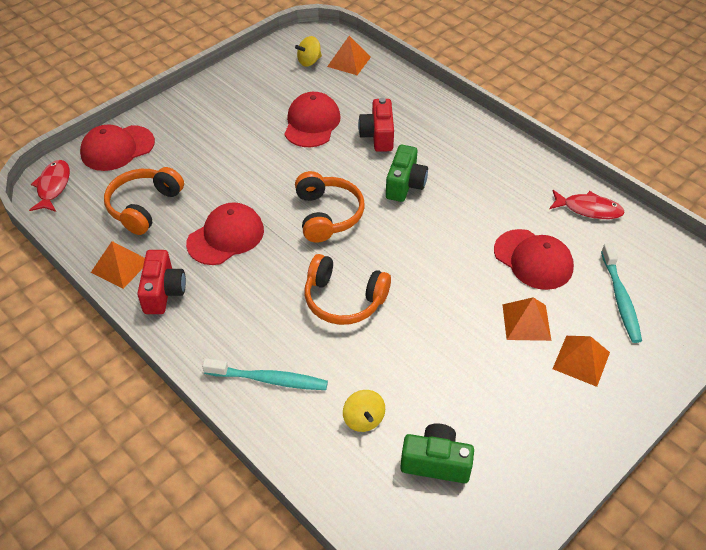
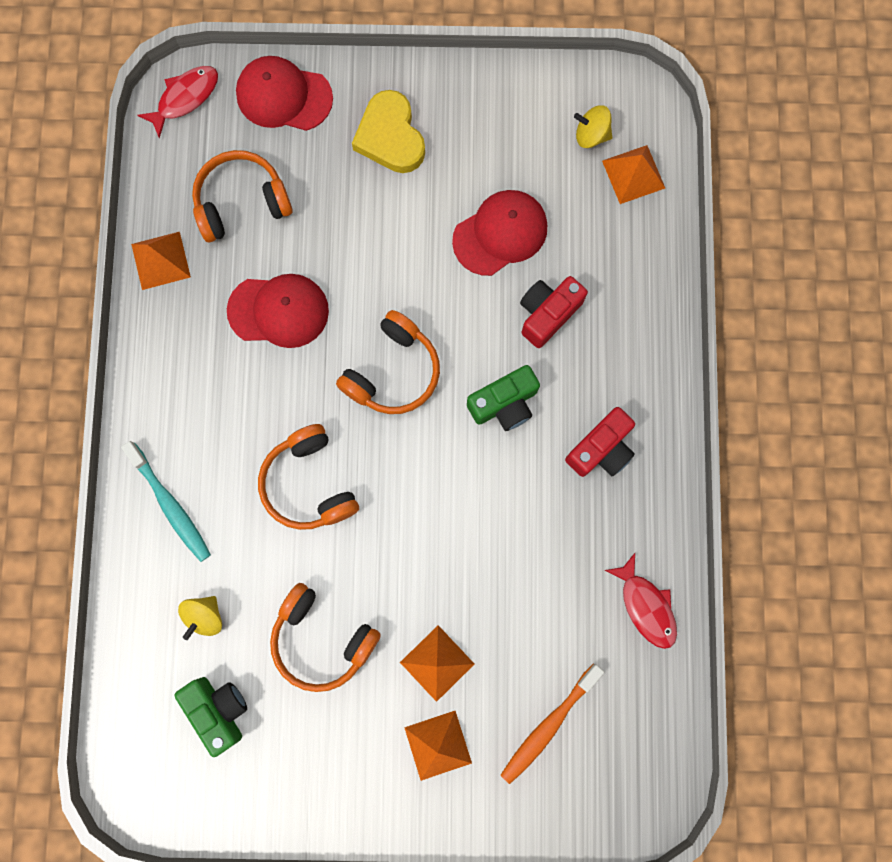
camera: 45 degrees right, 30 degrees up
(163, 292) = (170, 326): red camera -> red camera (601, 449)
(202, 125) = (390, 137): none -> yellow heart
(449, 368) = (322, 639): none -> orange headphones
(533, 259) = (522, 607): red cap -> none
(620, 298) = (549, 724): turquoise toothbrush -> orange toothbrush

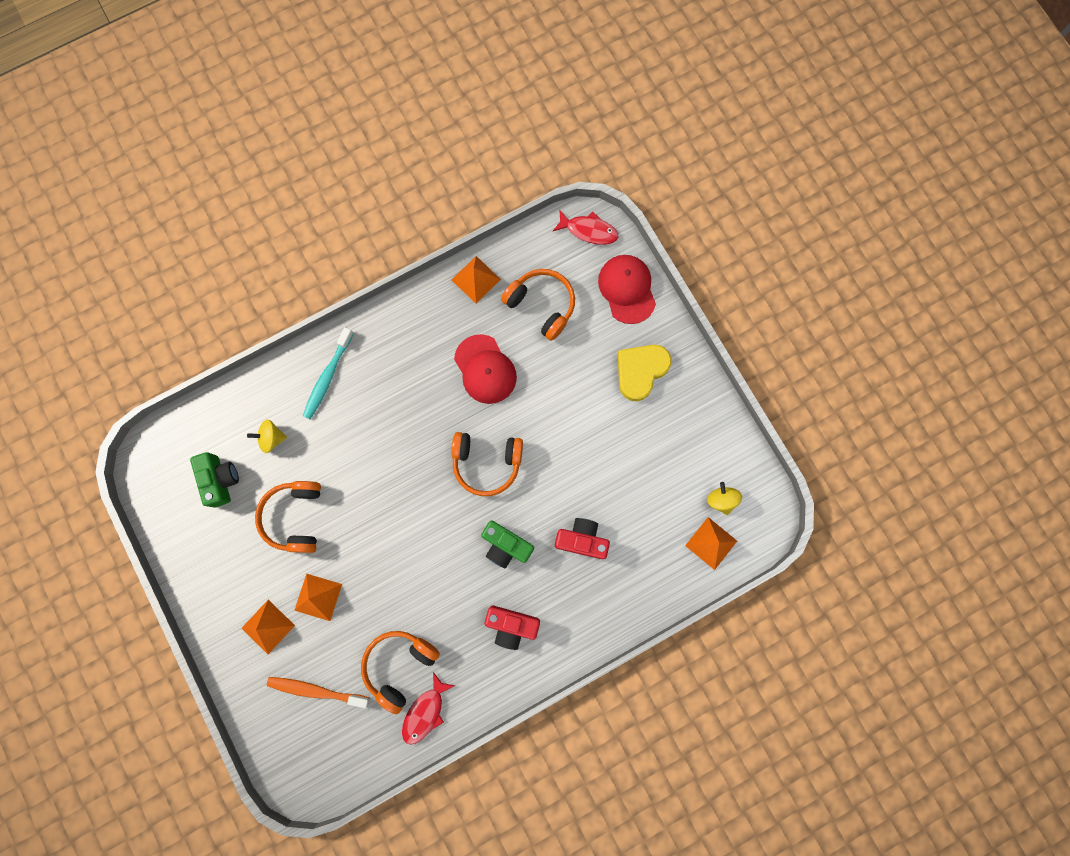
camera: 60 degrees right, 0 degrees up
(219, 710) = (220, 480): green camera -> green camera turned 45 degrees counterclockwise
(309, 484) = (386, 452): orange headphones -> orange headphones (399, 665)
(500, 233) = (617, 478): red cap -> none

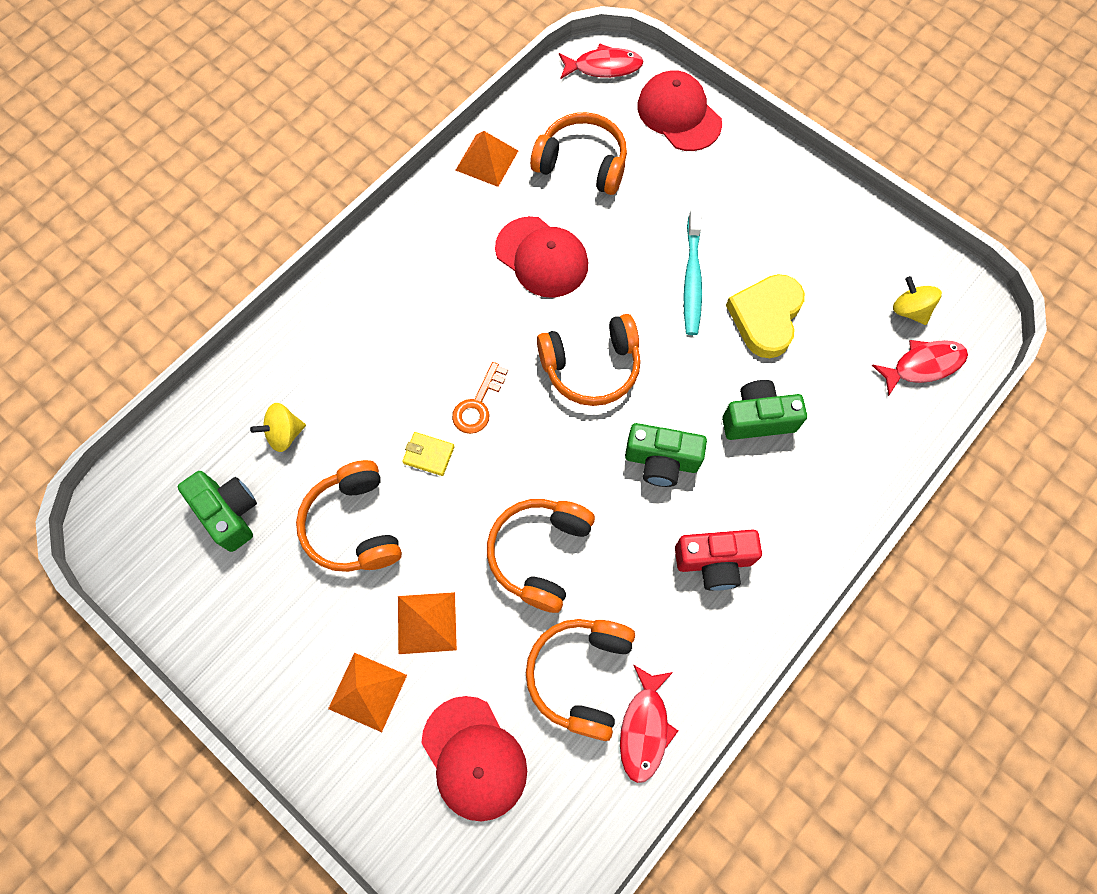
camera: 20 degrees left, 10 degrees down
(317, 690) = (474, 758): orange toothbrush -> red cap
(328, 376) = (336, 332): turquoise toothbrush -> turquoise toothbrush (692, 278)
(358, 486) = (429, 455): none -> yellow wallet
(402, 462) = (478, 404): none -> orange key
(404, 579) = (539, 554): none -> orange headphones
(581, 540) = (757, 419): red camera -> green camera
(640, 371) = (738, 197): yellow heart -> yellow heart (766, 317)
(711, 543) = (923, 365): orange pyramid -> red fish

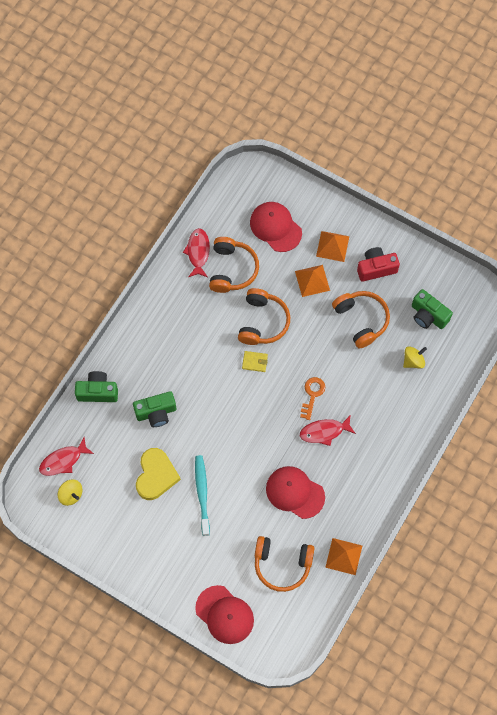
camera: 170 degrees right, 0 degrees up
(429, 455) = (332, 363): yellow wallet -> yellow wallet (255, 362)
(591, 367) = (253, 427): orange headphones -> none
(603, 67) = (281, 646): red fish -> red fish (324, 432)
(661, 461) = (206, 380): green camera -> green camera (97, 392)
(714, 562) = (172, 333): red camera -> red camera (376, 268)

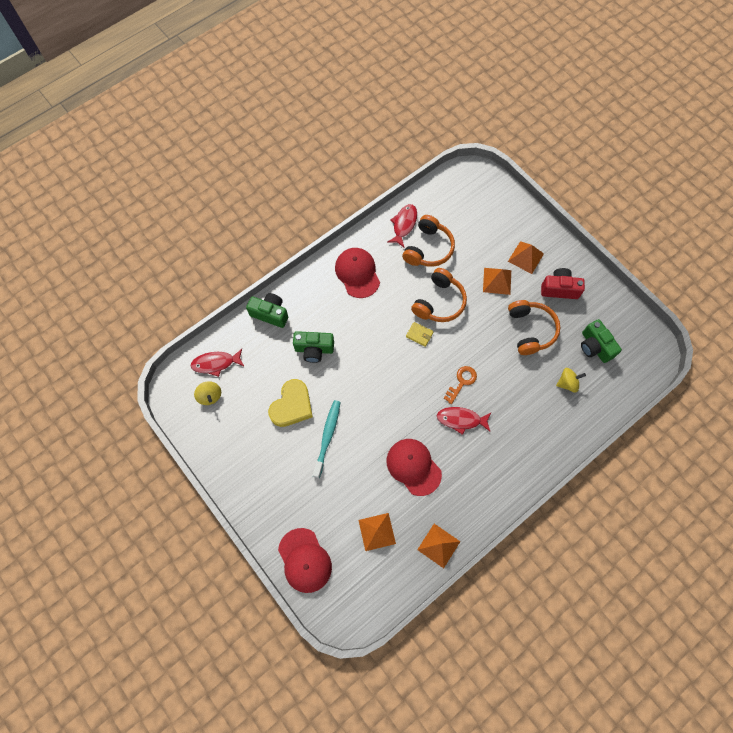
camera: 20 degrees right, 0 degrees up
(275, 227) = (480, 225): red cap -> red cap (357, 273)
(282, 564) = (377, 532): orange headphones -> orange pyramid

